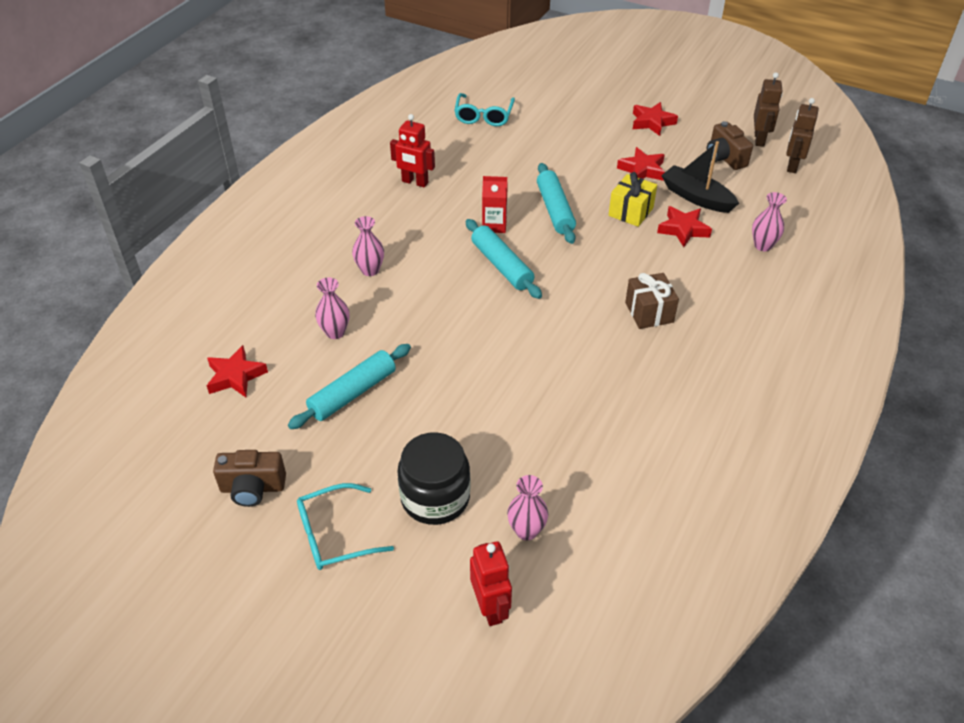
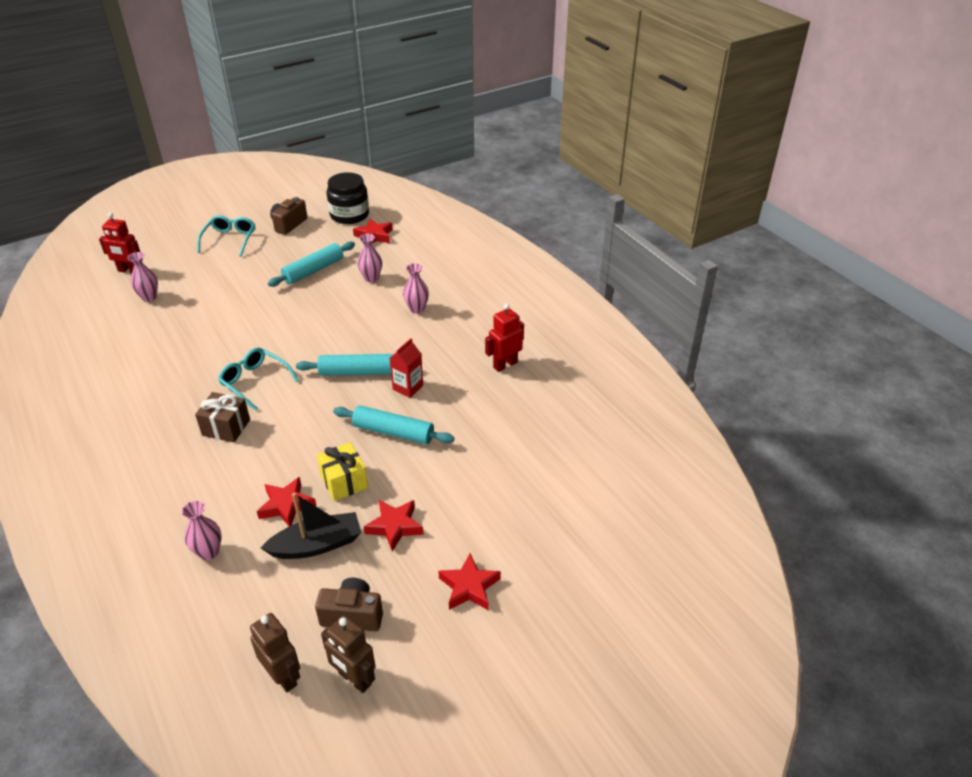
camera: 120 degrees right, 5 degrees down
(353, 393) = (313, 270): turquoise rolling pin -> turquoise rolling pin turned 60 degrees clockwise
(435, 497) = (208, 275): black jar -> black jar (349, 215)
(484, 116) = (580, 449): turquoise glasses -> turquoise glasses (255, 382)

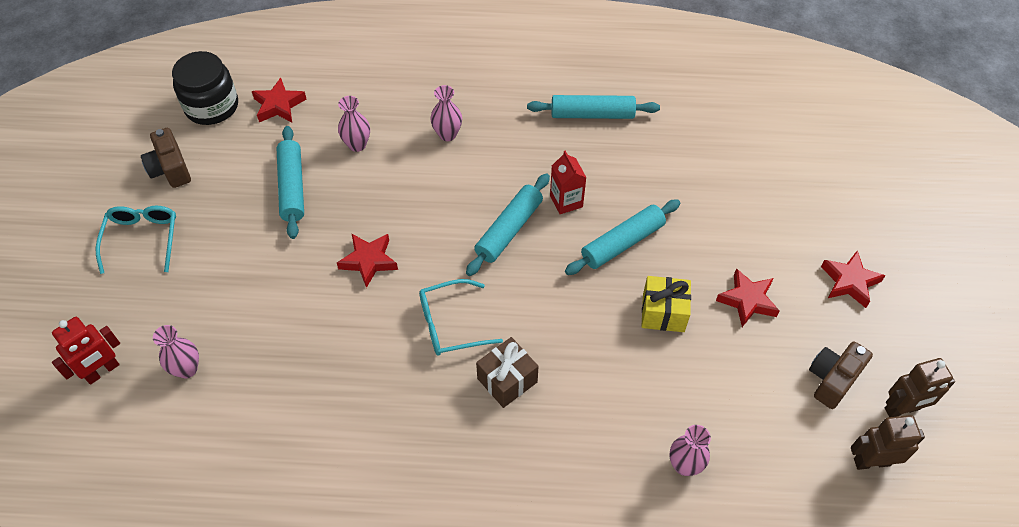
camera: 55 degrees left, 15 degrees up
(230, 240) = (142, 239): turquoise glasses -> turquoise glasses turned 45 degrees clockwise
(286, 505) = (663, 373): red star -> red star (369, 261)
(317, 545) = (732, 371): black boat -> none
(505, 365) = (592, 114): red robot -> turquoise rolling pin

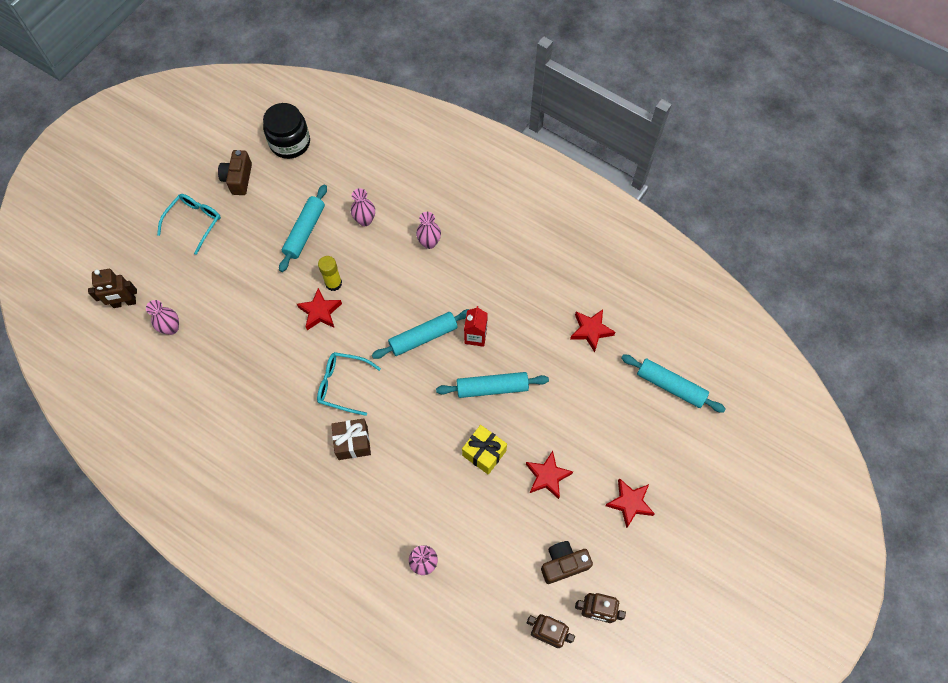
camera: 30 degrees right, 10 degrees up
(102, 371) = (124, 303): red robot -> brown robot
(279, 105) = (333, 163): red star -> red star (591, 330)
(364, 224) = (333, 283): none -> yellow glue stick
(592, 114) = (540, 277): turquoise rolling pin -> turquoise rolling pin (670, 386)

